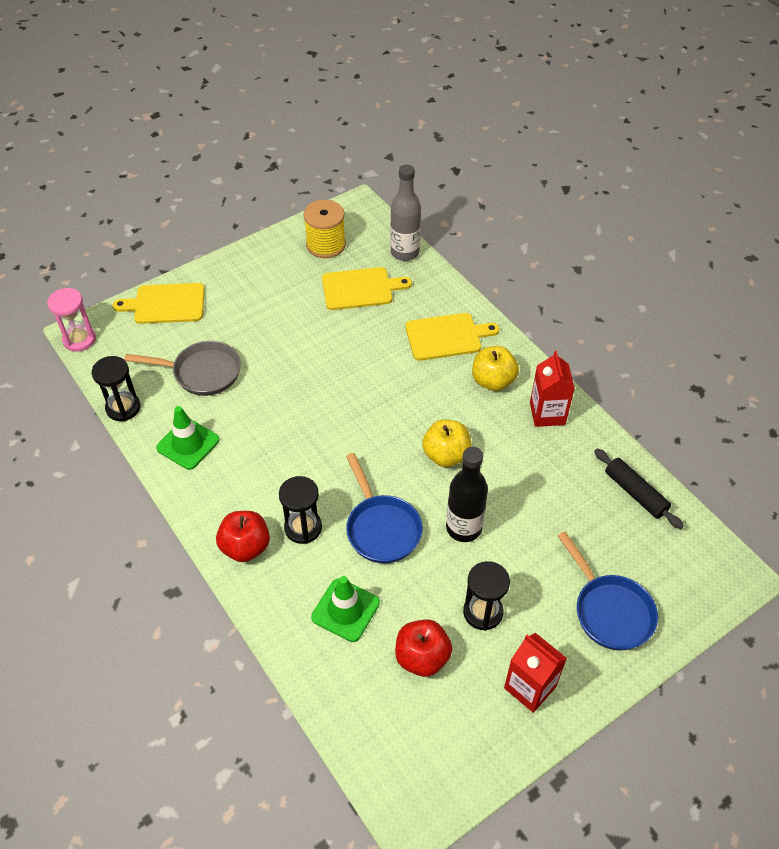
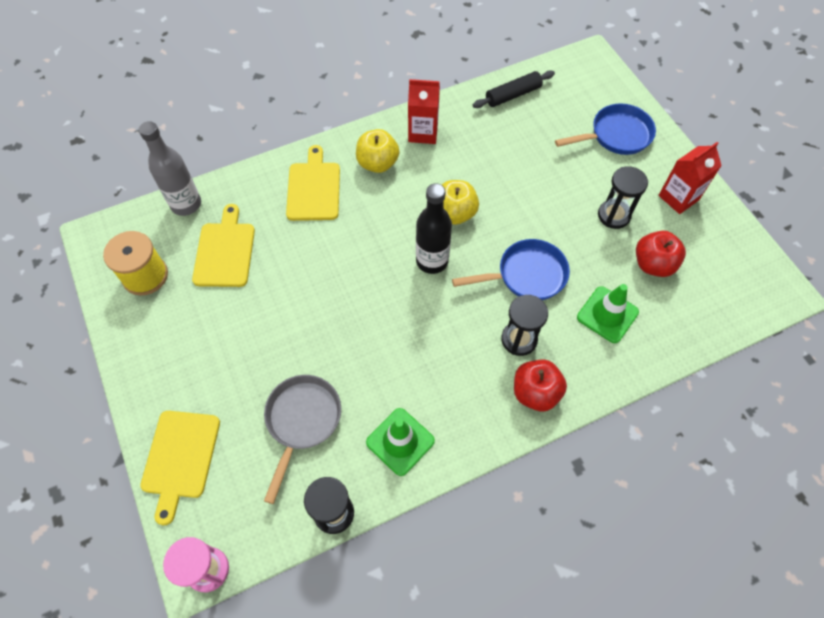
camera: 80 degrees left, 10 degrees up
(463, 528) = (533, 214): black bottle -> black bottle (432, 261)

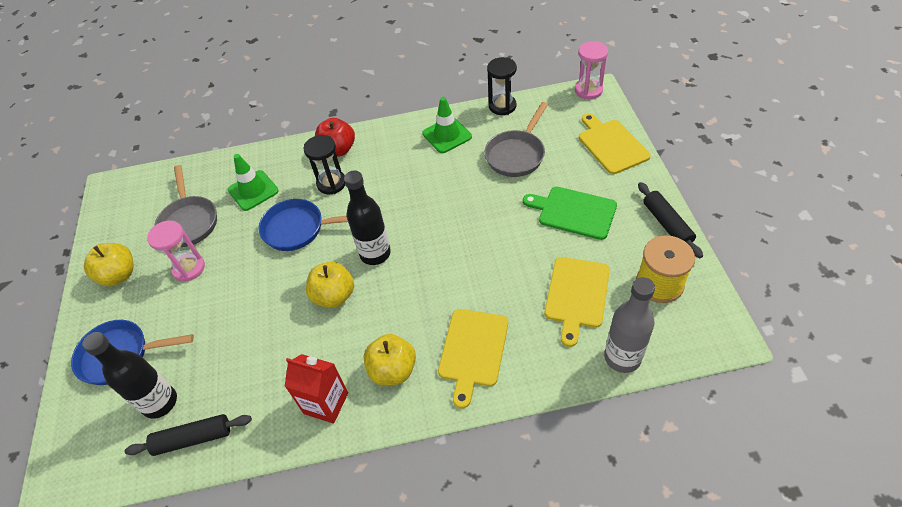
camera: 160 degrees left, 10 degrees down
(127, 345) = (667, 224): none -> black rolling pin
(180, 458) = (611, 145): yellow cutting board -> yellow cutting board turned 45 degrees counterclockwise
(228, 345) = (574, 212): none -> green cutting board
(555, 111) = (160, 402): none -> black bottle
(614, 215) = (189, 268): black hourglass -> pink hourglass
(653, 264) = (189, 221): red apple -> grey pan
(678, 198) = (119, 275): red carton -> yellow apple

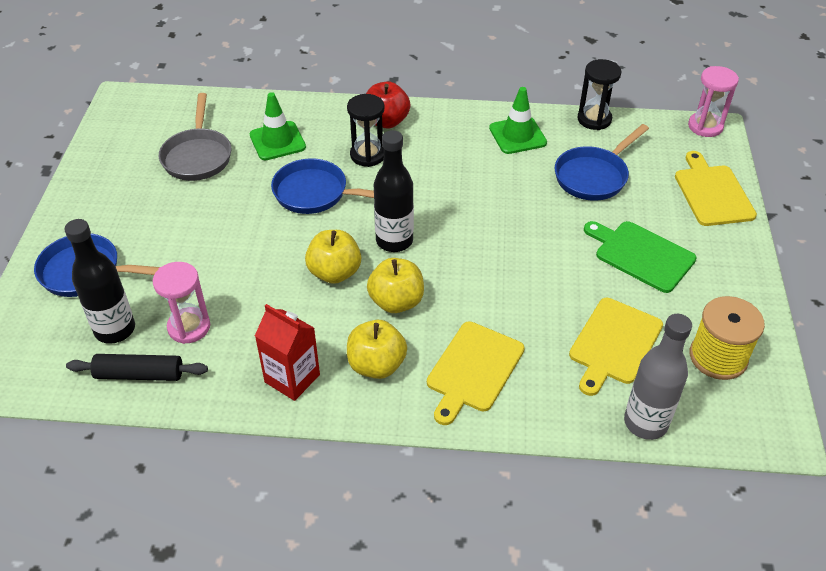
camera: 10 degrees right, 5 degrees down
(119, 275) = (107, 192): yellow apple -> yellow apple (396, 302)
(189, 268) = (184, 204): pink hourglass -> pink hourglass (189, 327)
(517, 154) = (594, 176): grey pan -> blue pan
(667, 224) = (750, 296): black rolling pin -> none

